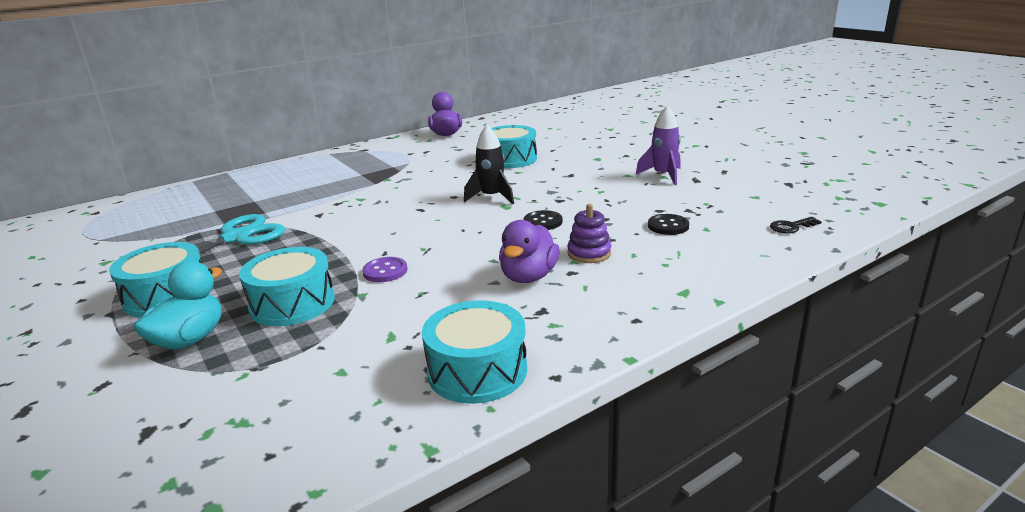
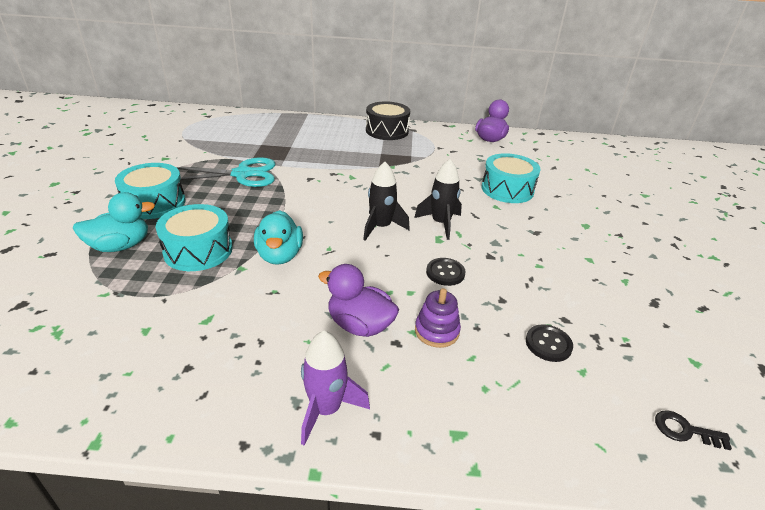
camera: 35 degrees right, 10 degrees up
(339, 158) = (387, 131): none -> black drum
(385, 271) = (280, 255): purple button -> turquoise duck
(446, 218) = (381, 227): none -> black rocket
(477, 371) = (208, 394): turquoise drum -> none
(529, 277) = (360, 325): purple duck -> purple duck turned 60 degrees clockwise
(663, 175) = (625, 279): purple rocket -> purple rocket (326, 409)

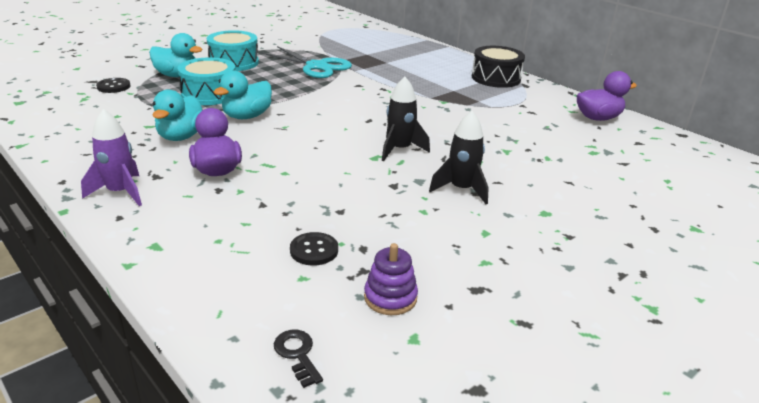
camera: 45 degrees right, 5 degrees down
(262, 312) = (181, 136): none -> turquoise duck
(381, 227) = (347, 132): black rocket -> black rocket (461, 189)
(436, 331) = (254, 199): purple stacking toy -> purple stacking toy (390, 297)
(445, 273) = (333, 176): black button -> black button (113, 86)
(507, 189) = (521, 156): turquoise drum -> none

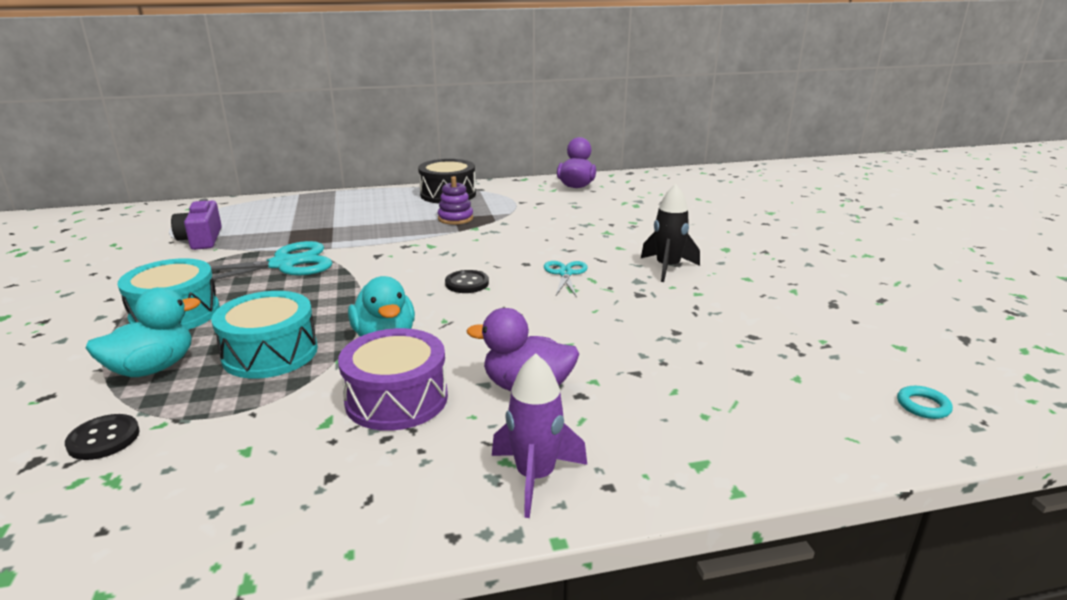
camera: 60 degrees left, 5 degrees down
(181, 136) = (396, 399): turquoise duck -> purple drum
(297, 354) = (923, 406): black key -> turquoise ring
(314, 250) = (748, 361): black button -> black button (467, 283)
(327, 39) = (201, 239): none -> purple camera
(390, 297) = (839, 342): purple stacking toy -> purple stacking toy (455, 218)
(399, 149) = (565, 273): black rocket -> turquoise scissors

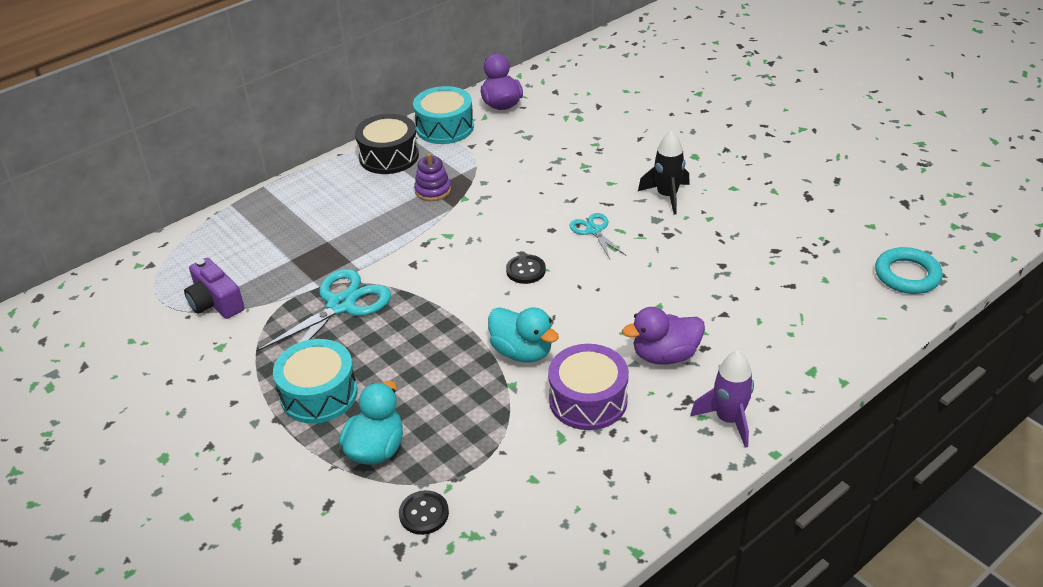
camera: 25 degrees left, 15 degrees up
(270, 353) = (450, 399): turquoise drum -> turquoise drum (445, 127)
(923, 406) = (907, 275): turquoise ring -> turquoise ring, size x1.91

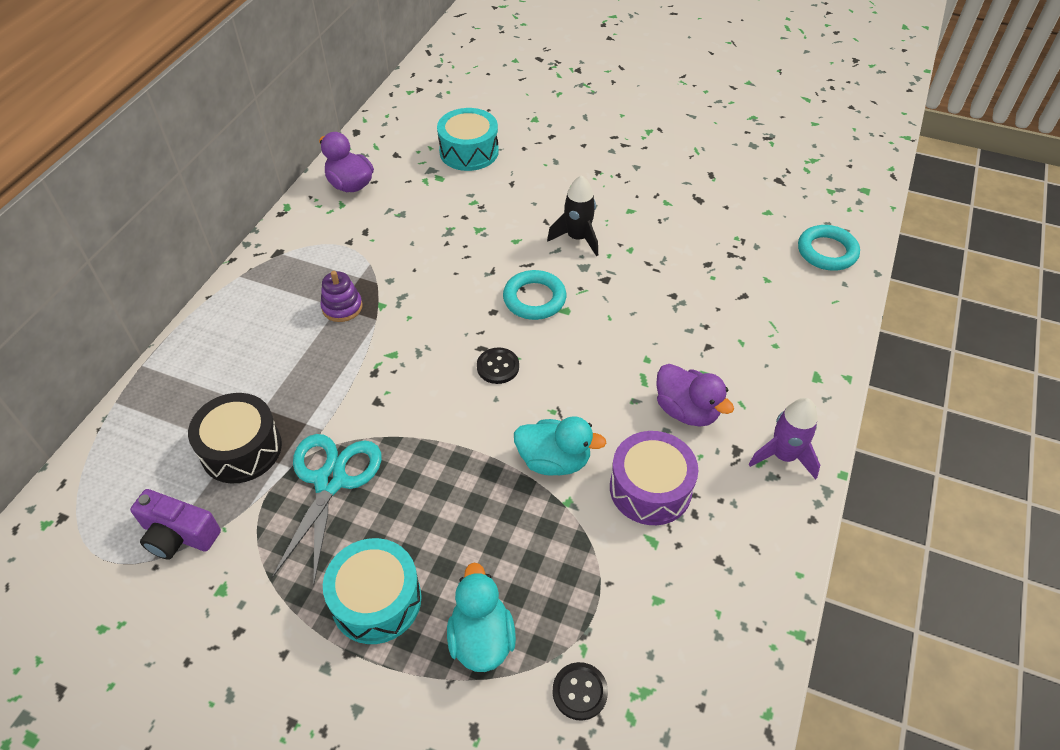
camera: 30 degrees left, 10 degrees up
(389, 156) = (267, 282): black drum -> black drum (241, 449)
(445, 127) = (307, 229): turquoise drum -> turquoise drum (469, 152)
(594, 230) = (534, 299): turquoise scissors -> turquoise ring
(665, 355) = (686, 410): purple duck -> purple duck turned 90 degrees counterclockwise

